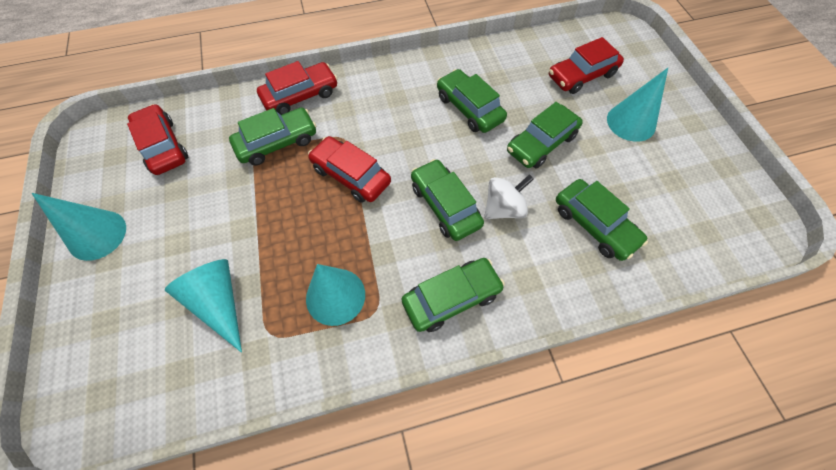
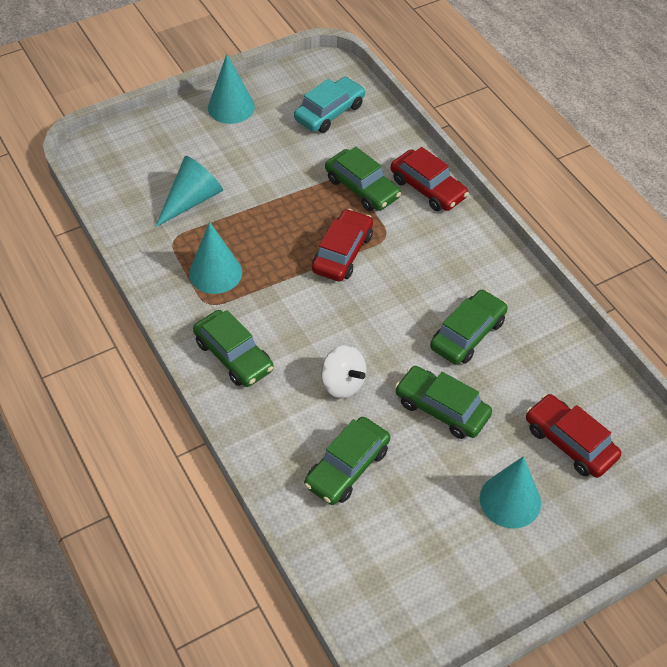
camera: 75 degrees right, 10 degrees down
(163, 146) = (329, 112): red car -> turquoise car
(445, 205) = (331, 334): green car -> none

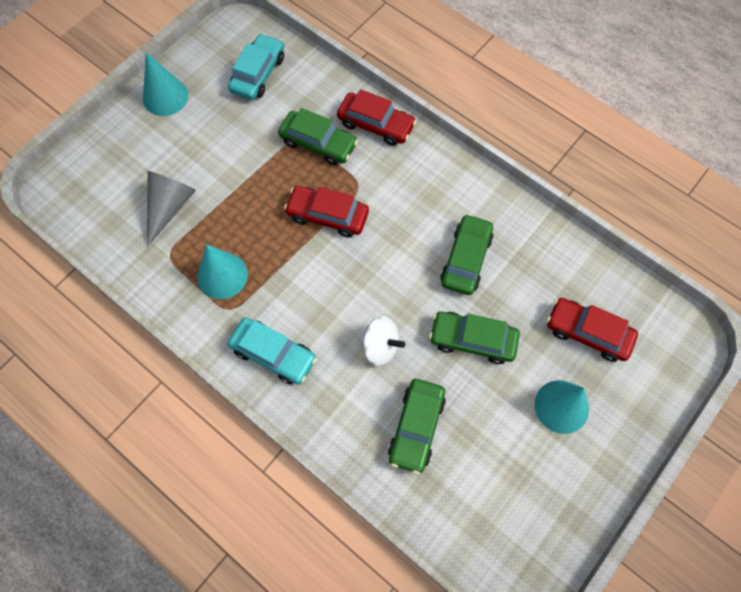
camera: 20 degrees left, 15 degrees up
(192, 200) = (169, 207): turquoise cone -> grey cone
(233, 356) = (273, 354): green car -> turquoise car
(342, 253) = (327, 215): red car -> red car turned 75 degrees counterclockwise

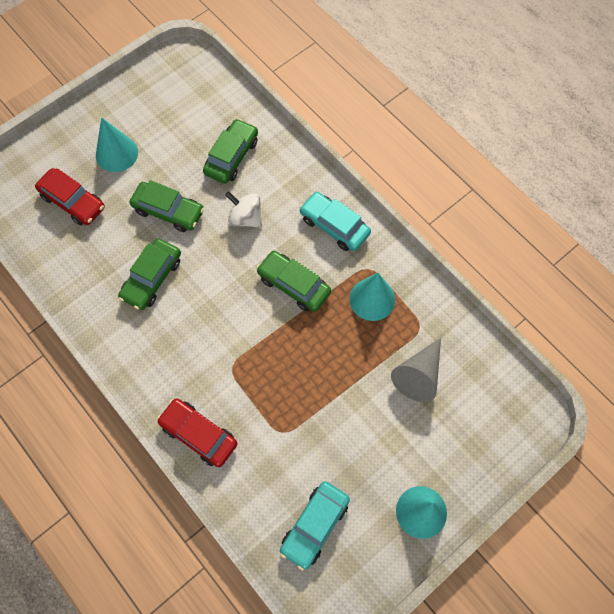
camera: 170 degrees left, 0 degrees up
(318, 143) = (262, 422): green car -> green car (293, 285)
(327, 215) = (267, 341): red car -> none

